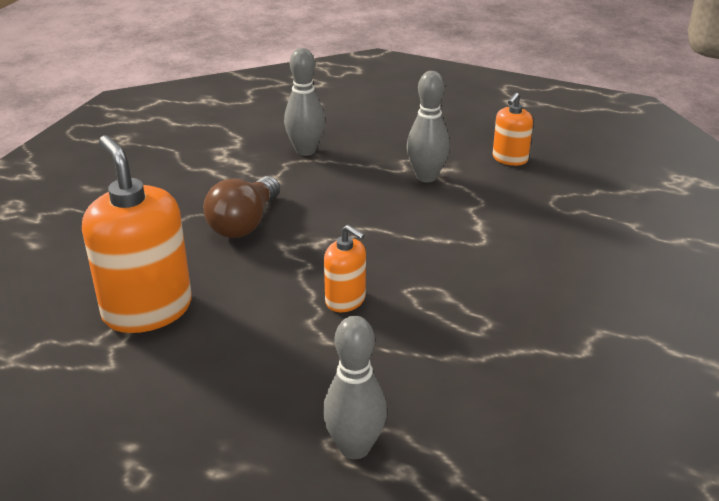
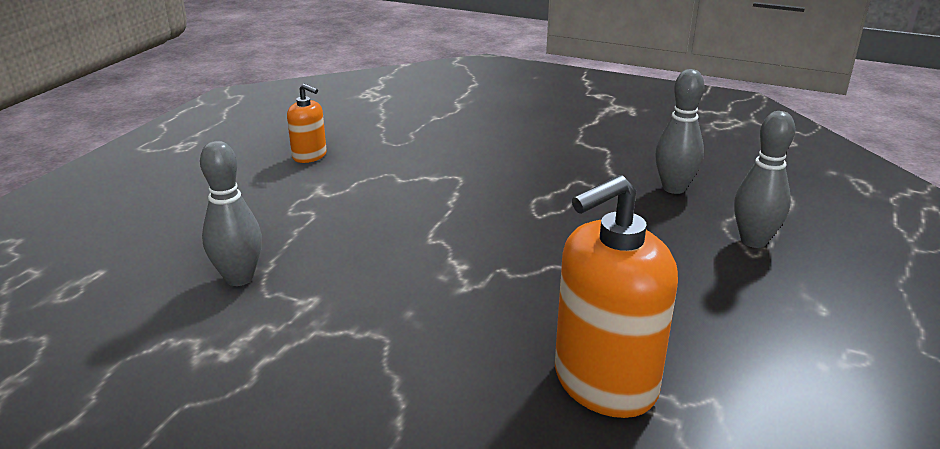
camera: 90 degrees left, 5 degrees down
(244, 223) = (414, 318): brown light bulb -> none
(345, 300) = (560, 246): orange soap dispenser -> none
(426, 177) = (333, 199): grey bowling pin -> grey bowling pin (674, 188)

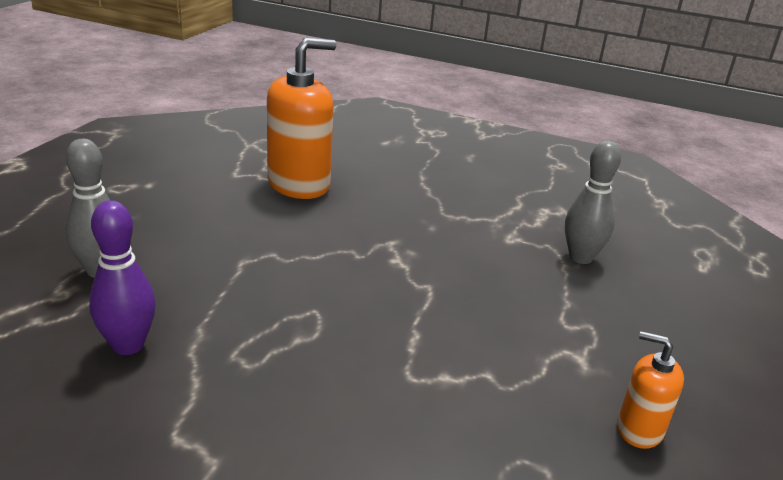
camera: 175 degrees right, 0 degrees up
(674, 188) = (128, 345): grey bowling pin -> purple bowling pin

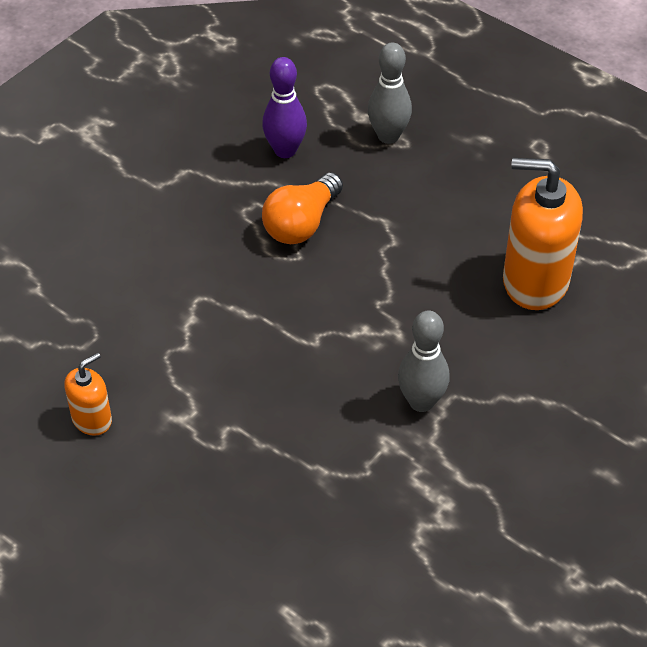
camera: 110 degrees right, 20 degrees up
(261, 315) = (302, 223): none -> orange light bulb
(299, 184) = (535, 281): orange soap dispenser -> orange soap dispenser turned 120 degrees clockwise
(580, 257) = (334, 492): grey bowling pin -> grey bowling pin (421, 402)

